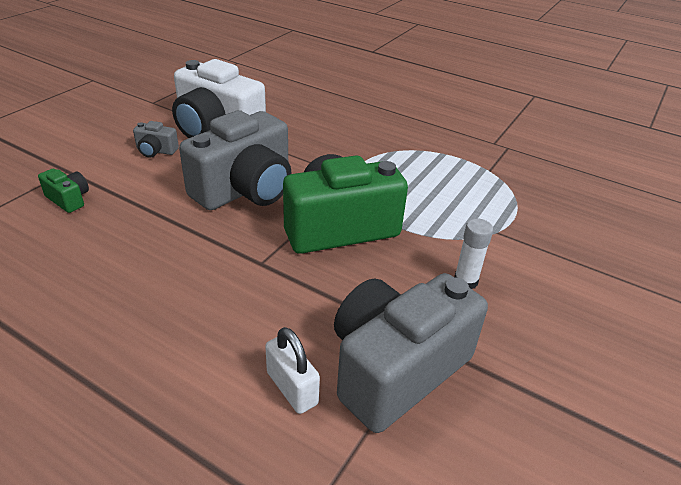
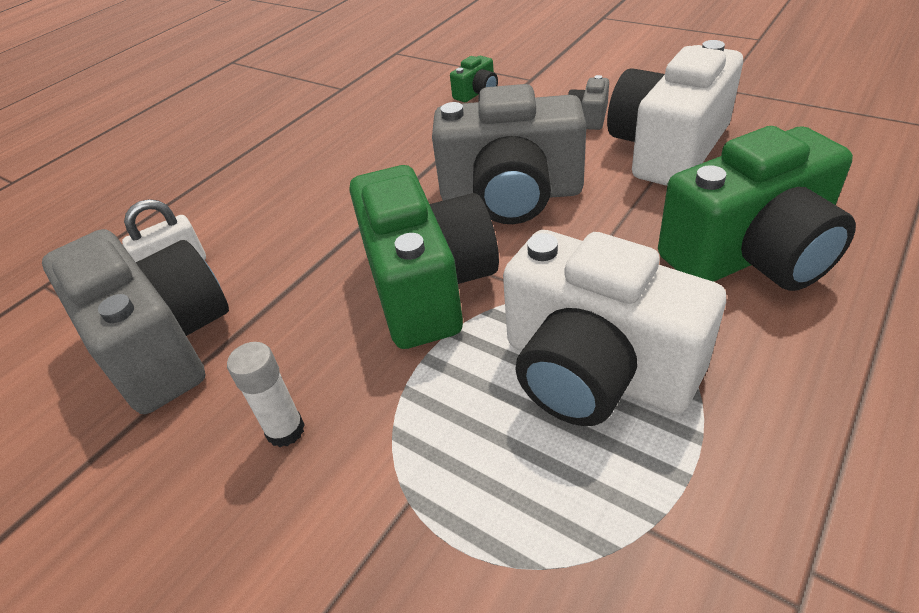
camera: 100 degrees right, 5 degrees up
(245, 189) = (511, 195): grey camera -> grey camera turned 45 degrees counterclockwise
(327, 123) = (751, 254): none -> green camera
(407, 174) = (595, 370): none -> white camera

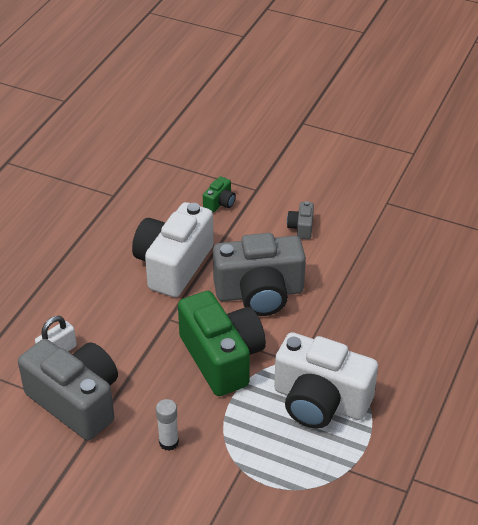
camera: 15 degrees left, 0 degrees up
(668, 149) = (353, 255): white camera -> white camera (173, 265)
(751, 254) = (398, 331): green camera -> none

